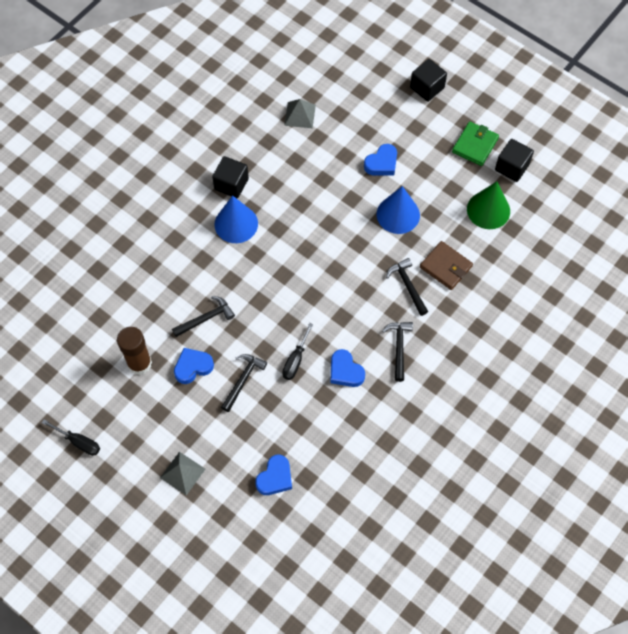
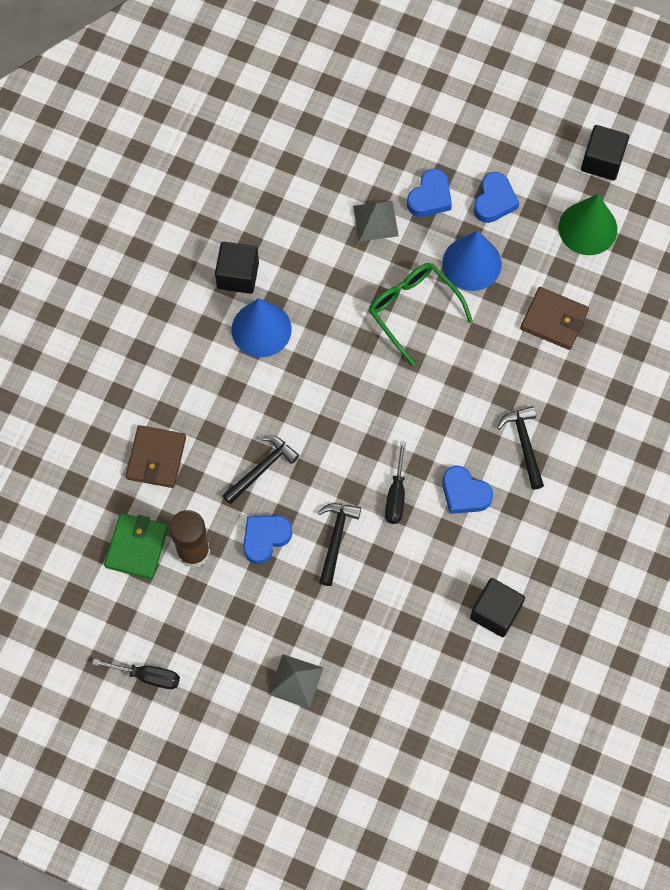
camera: 15 degrees left, 5 degrees up
(135, 293) = (156, 458): none -> brown wallet
(275, 478) = (416, 655): blue heart -> blue heart (494, 201)
(300, 115) = (300, 154): grey pyramid -> grey pyramid (375, 220)
(347, 236) = (413, 310): none -> green glasses
(407, 286) = (512, 358): black hammer -> none
(427, 88) = (459, 75): black cube -> black cube (495, 612)
(475, 145) = (545, 142): green wallet -> green wallet (137, 547)

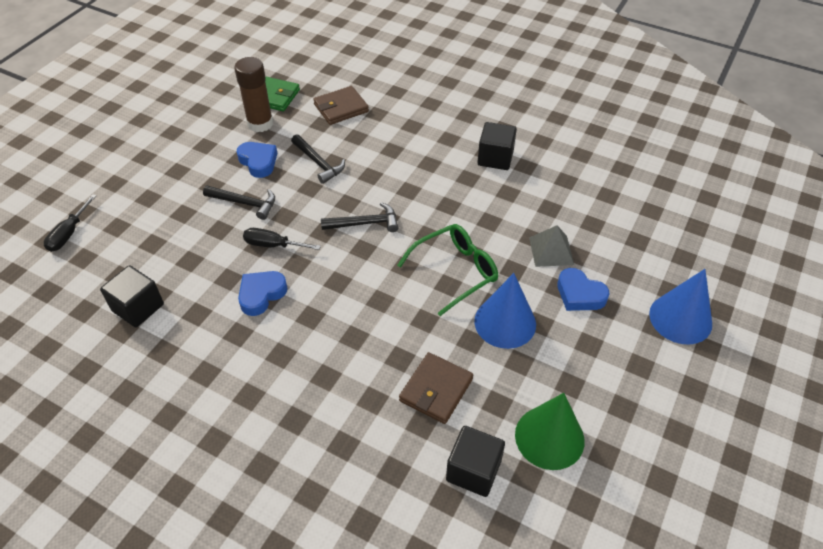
camera: 95 degrees right, 20 degrees down
(148, 676) = (173, 98): black screwdriver -> black screwdriver (69, 233)
(156, 458) = (341, 108): brown wallet -> brown wallet turned 45 degrees counterclockwise
(261, 329) = (444, 169): blue cone -> blue cone (680, 318)
(295, 681) = (135, 172): grey pyramid -> none
(494, 201) = (579, 349): blue heart -> none
(524, 444) = (300, 348): black hammer -> black hammer (364, 223)
(602, 161) = (640, 464): black cube -> black cube (473, 470)

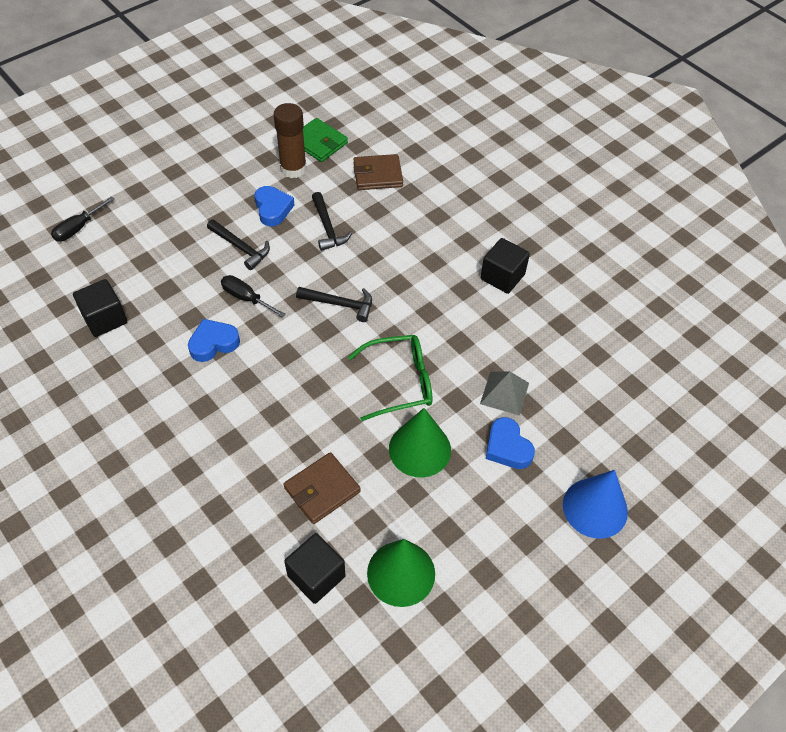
camera: 20 degrees right, 5 degrees up
(505, 322) = (419, 449): blue cone -> green cone

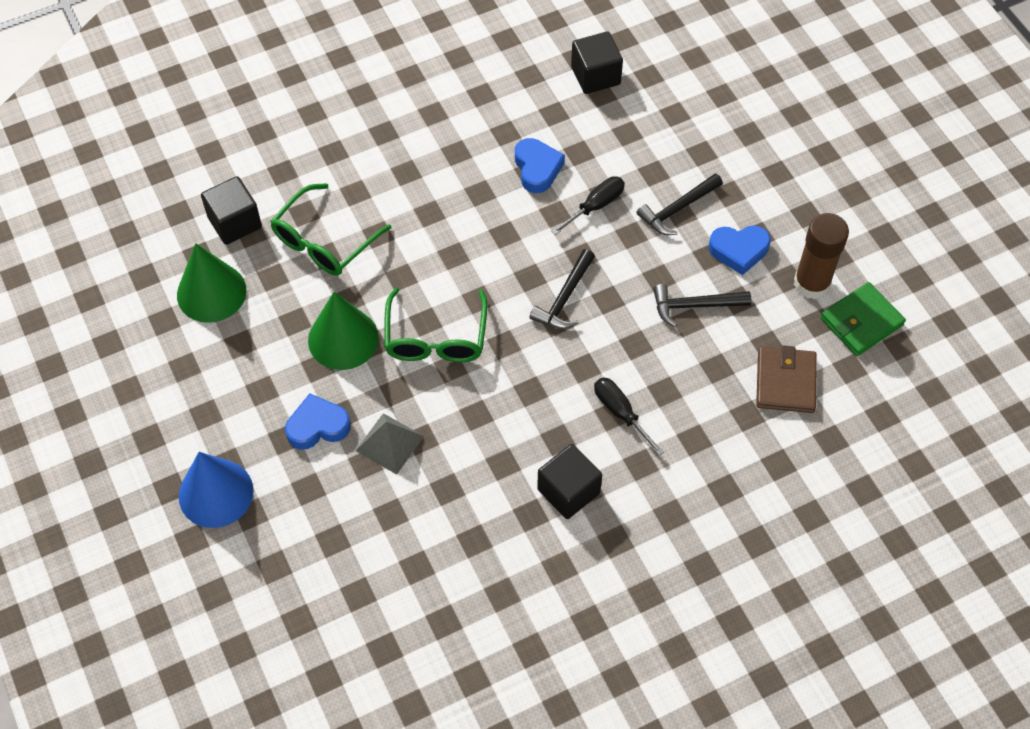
camera: 105 degrees right, 5 degrees up
(78, 228) = (739, 56): black screwdriver -> black screwdriver (620, 413)
(322, 490) = (324, 241): brown wallet -> green glasses

